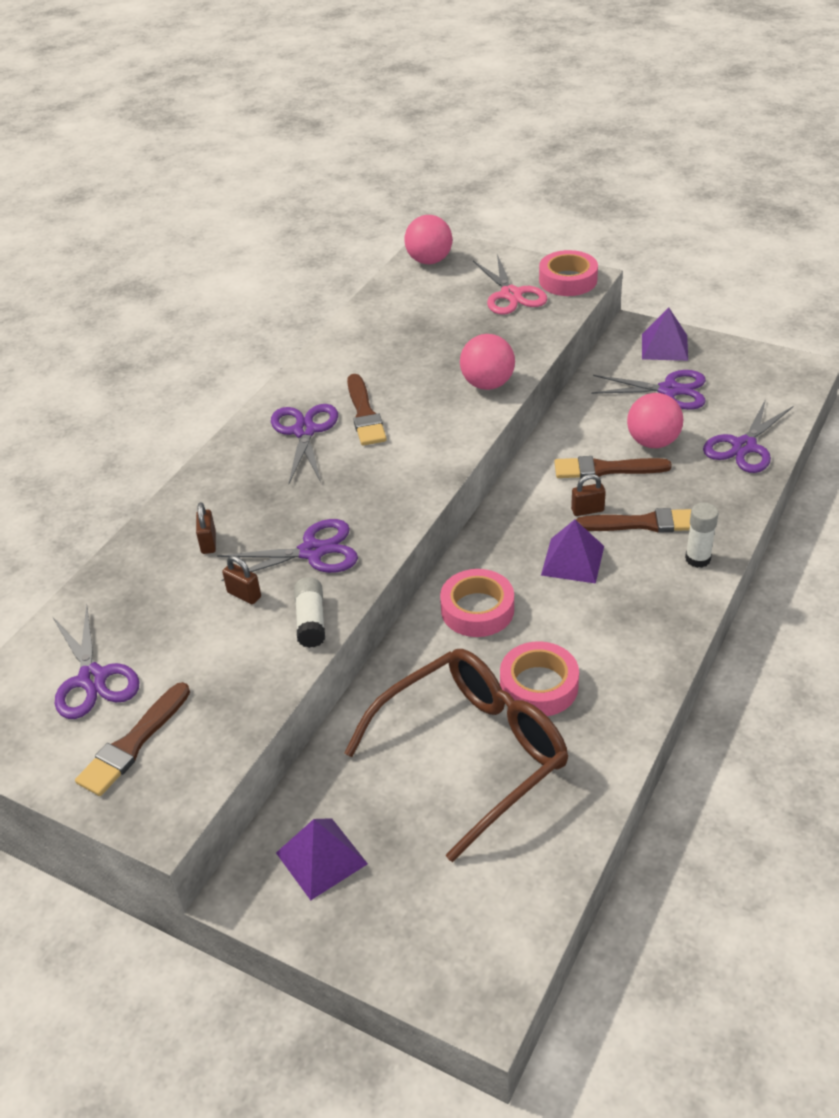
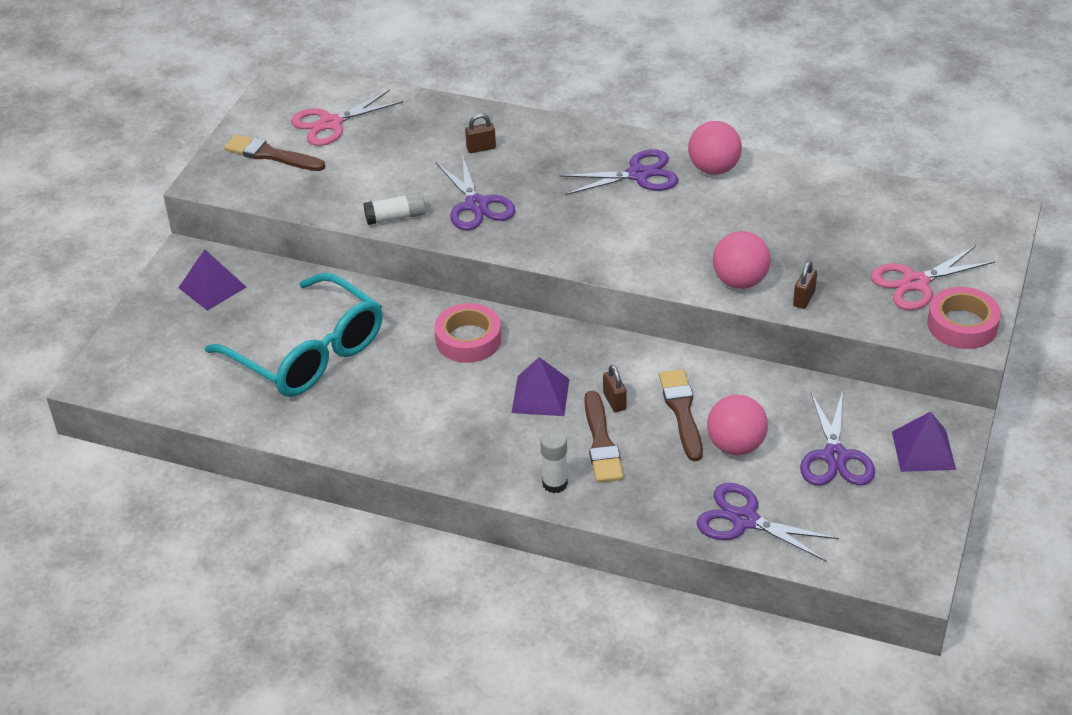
camera: 80 degrees right, 0 degrees up
(92, 679) = (330, 123): purple scissors -> pink scissors
(244, 595) = (422, 178): brown padlock -> brown padlock (804, 299)
(365, 414) = (672, 207): brown brush -> none
(429, 261) = (966, 214): pink ball -> pink ball (713, 169)
(473, 753) = (309, 353): brown glasses -> turquoise glasses
(539, 686) = (381, 385): pink tape -> none

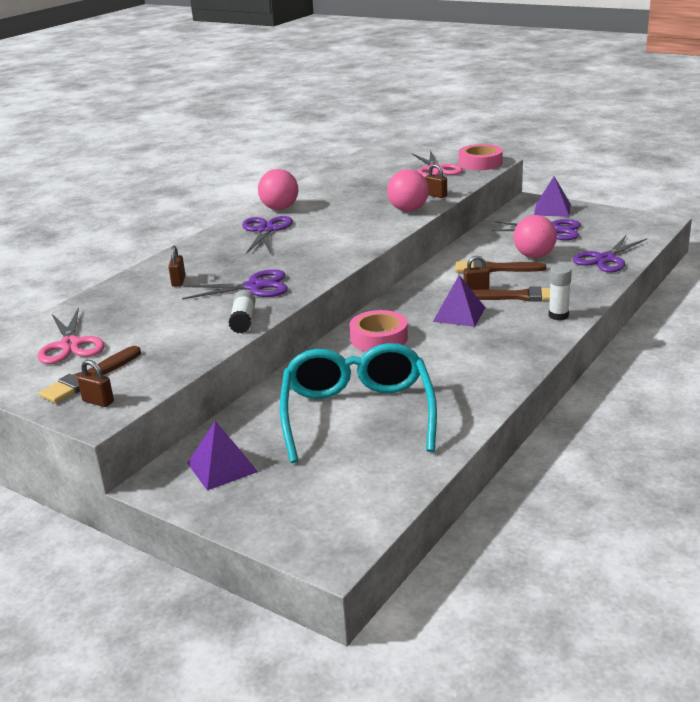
camera: 75 degrees left, 15 degrees down
(231, 173) = (98, 401): none -> brown padlock
(309, 353) = (357, 413): turquoise glasses -> turquoise glasses turned 60 degrees counterclockwise

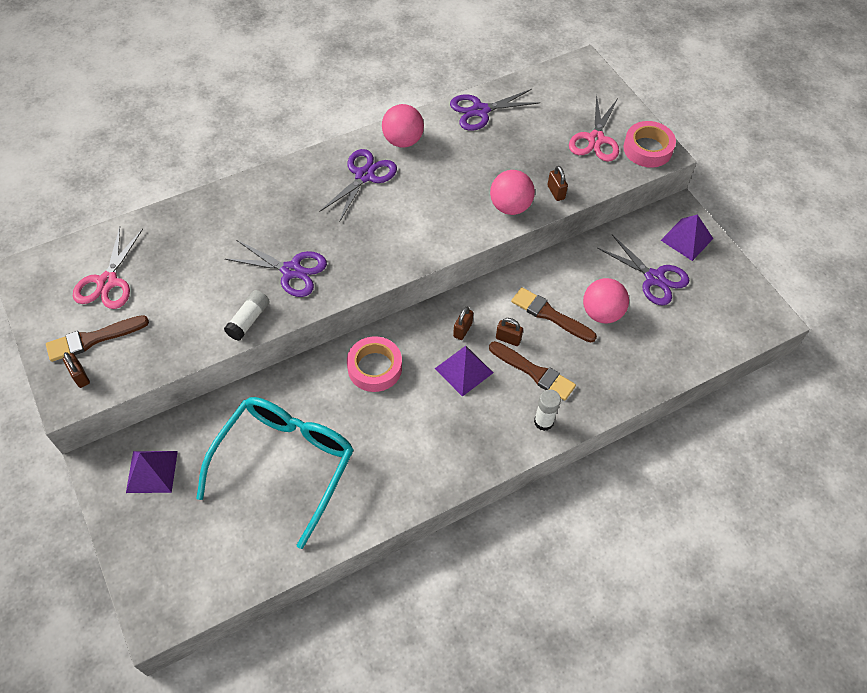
camera: 25 degrees right, 30 degrees up
(178, 281) = (241, 226): brown padlock -> brown padlock (462, 330)
(605, 259) = (661, 355): purple scissors -> purple scissors (480, 110)

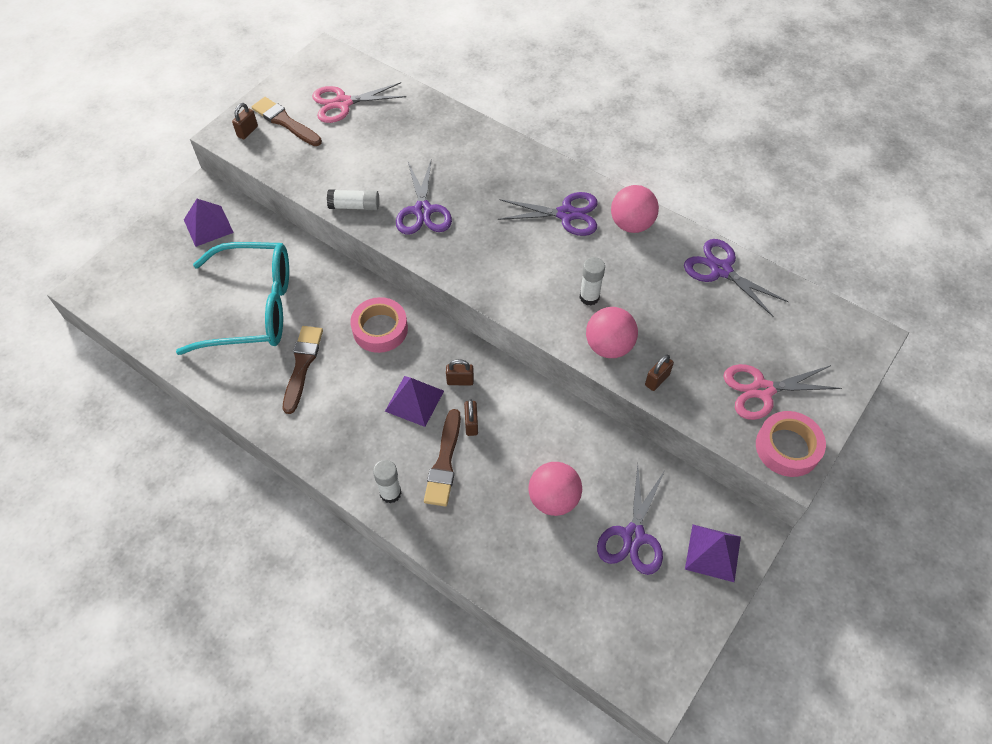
camera: 65 degrees right, 0 degrees up
(457, 198) = (589, 297): none -> white glue stick
(550, 315) = (522, 450): brown brush -> brown brush (302, 365)

